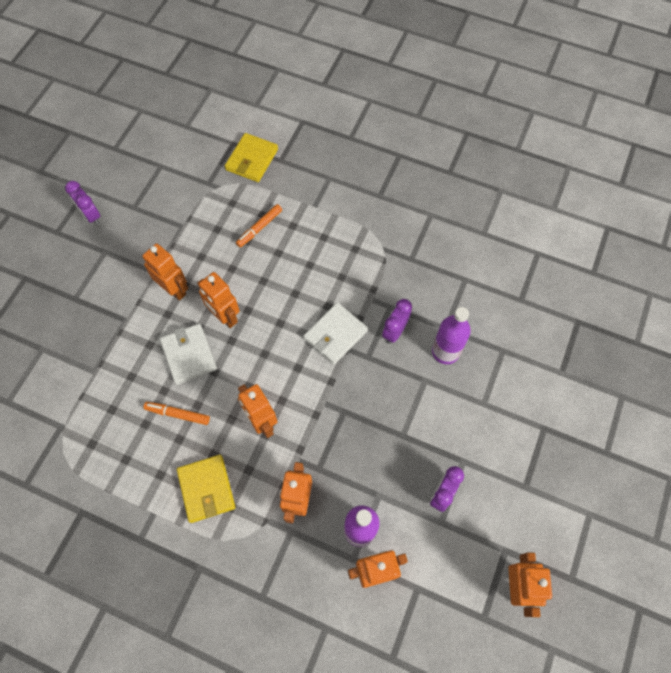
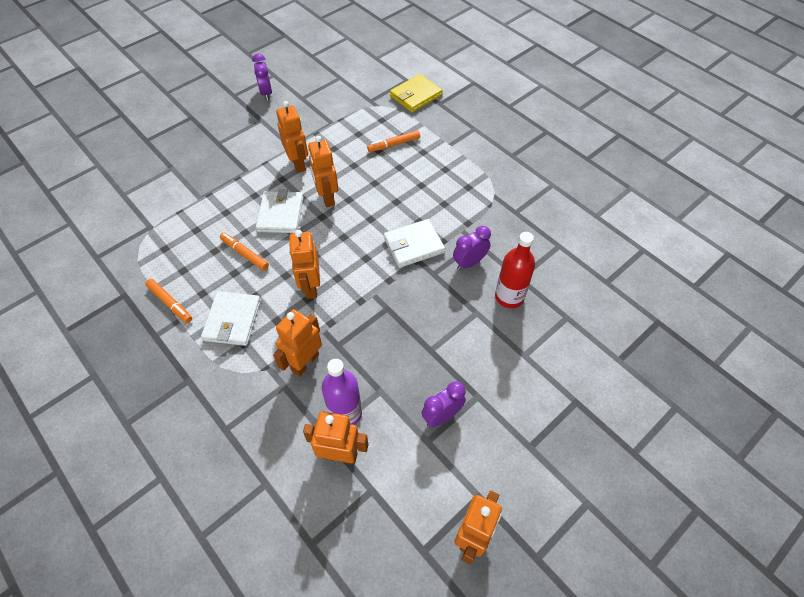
camera: 25 degrees right, 10 degrees down
(134, 499) = (170, 303): none -> orange marker
(206, 489) = (232, 320): yellow wallet -> white wallet
(445, 351) = (509, 297): purple bottle -> red bottle

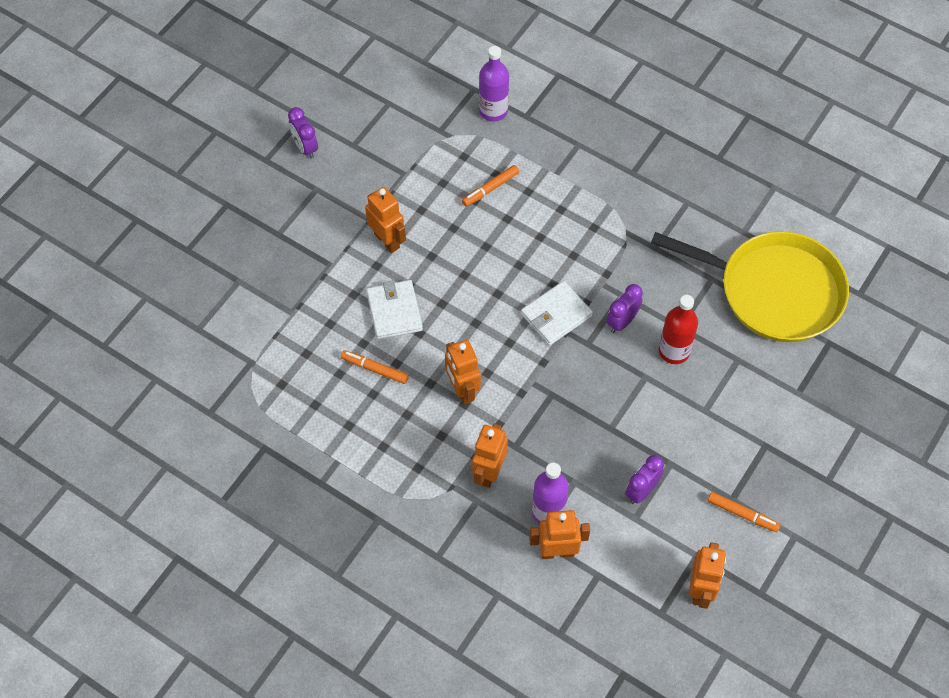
camera: 15 degrees left, 5 degrees up
(170, 303) = (320, 444): orange marker -> orange marker (742, 514)
(232, 320) = (395, 446): white wallet -> none
(327, 197) = (438, 278): orange robot -> none
(415, 95) = (493, 111): yellow wallet -> purple bottle
(613, 267) = (774, 291): none -> yellow pan

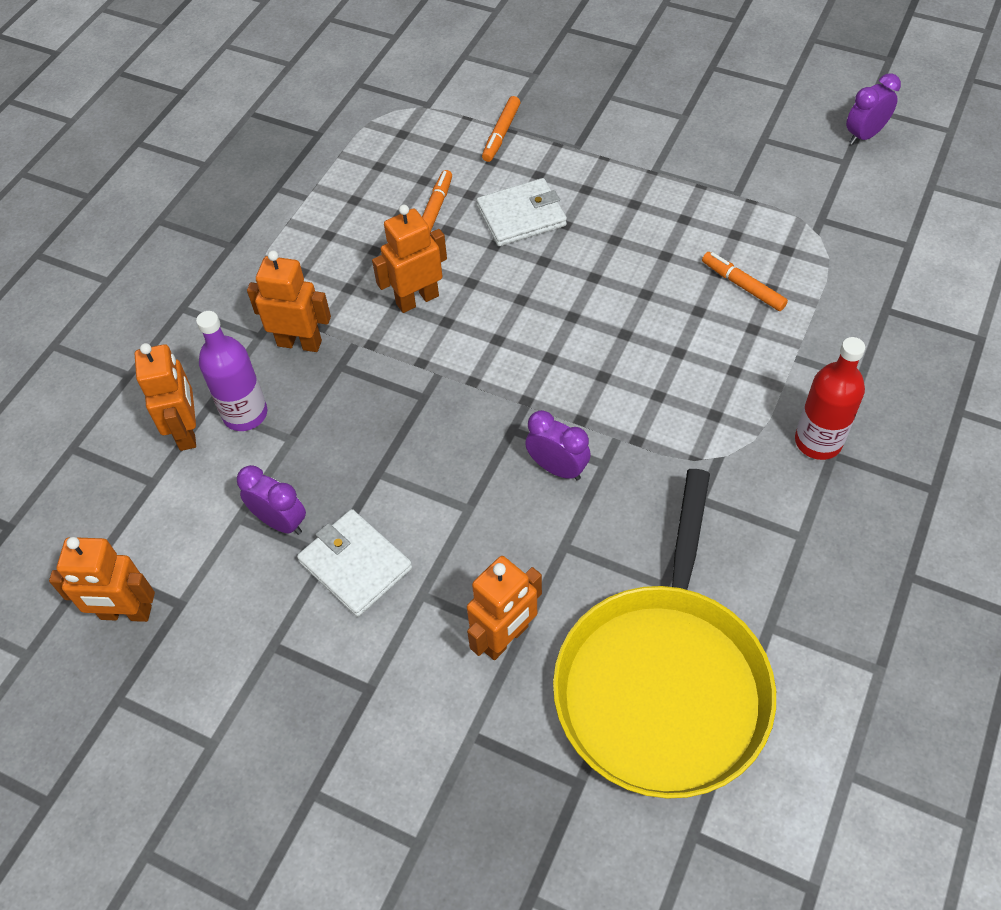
camera: 85 degrees right, 5 degrees down
(305, 147) = (742, 97): purple clock -> purple clock (864, 135)
(387, 240) = (626, 193): orange robot -> orange robot (505, 638)
(493, 111) = (879, 271): purple bottle -> none
(556, 315) = (552, 386): white wallet -> white wallet (355, 565)
(674, 351) = (519, 542): red bottle -> red bottle (818, 441)
(742, 514) = (247, 663): orange marker -> orange marker (501, 134)

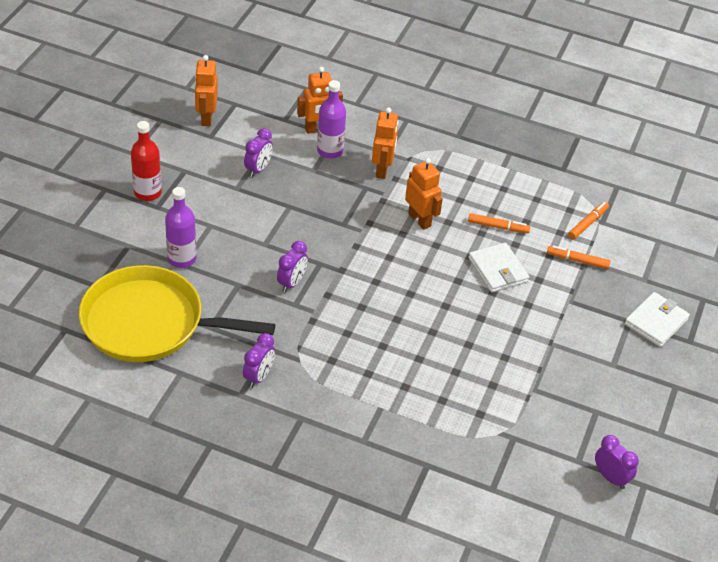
camera: 80 degrees right, 10 degrees down
(355, 565) = (230, 199): white wallet -> white wallet (656, 322)
(505, 638) = (182, 259): orange robot -> purple bottle
(743, 286) = (443, 384): orange marker -> orange marker (587, 223)
(761, 511) = (258, 376): none -> purple clock
(818, 441) = (311, 411): red bottle -> red bottle (147, 193)

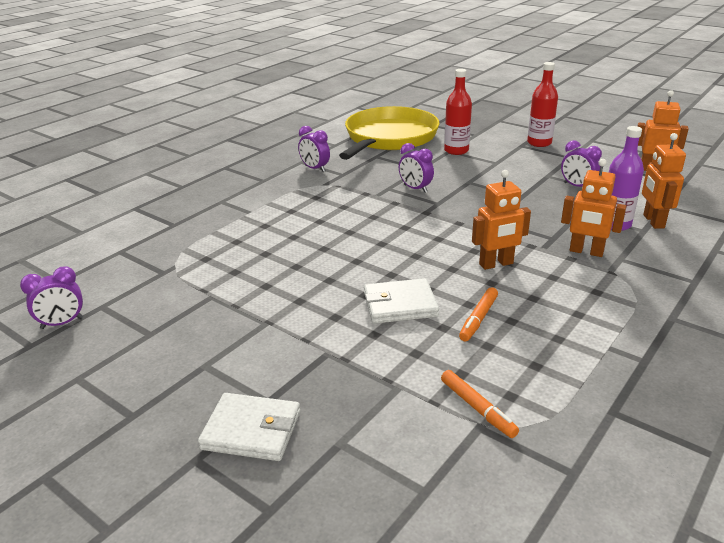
camera: 110 degrees right, 15 degrees down
(182, 259) = (456, 150): purple bottle -> red bottle
(577, 260) = (399, 377): orange marker -> none
(656, 322) = (251, 430): white wallet -> white wallet turned 45 degrees counterclockwise

